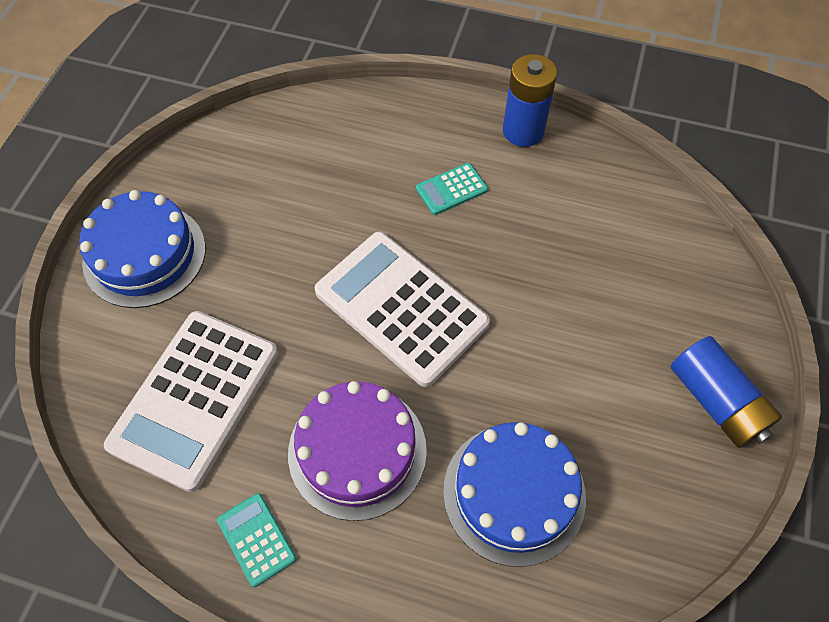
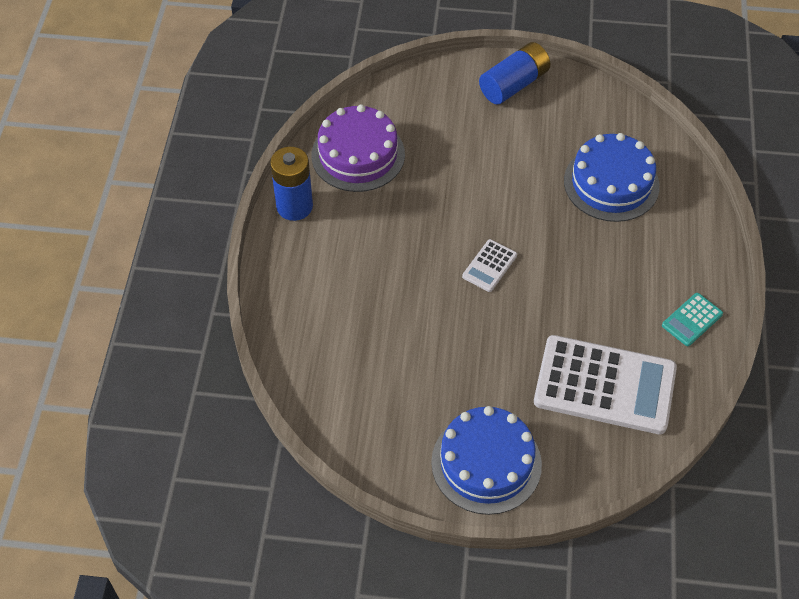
camera: 100 degrees left, 5 degrees down
(357, 451) = (611, 274): purple cake -> purple cake (358, 155)
(401, 308) = (489, 266): white calculator -> white calculator, size x0.44
(451, 189) = (367, 248): turquoise calculator -> none

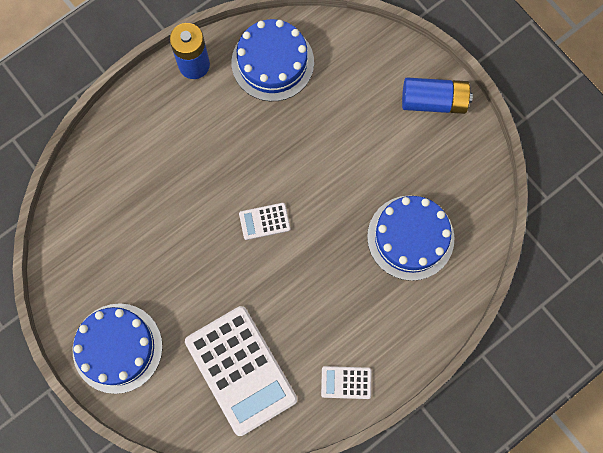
camera: 45 degrees right, 20 degrees up
(358, 155) = (272, 62): purple cake -> blue cake
(692, 320) = (346, 382): turquoise calculator -> white calculator

